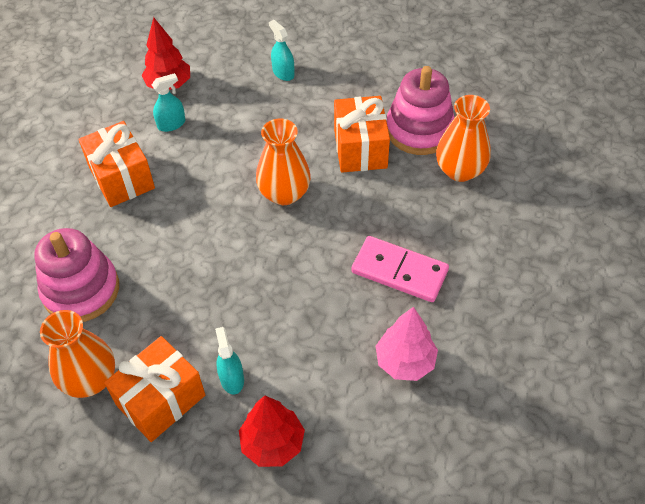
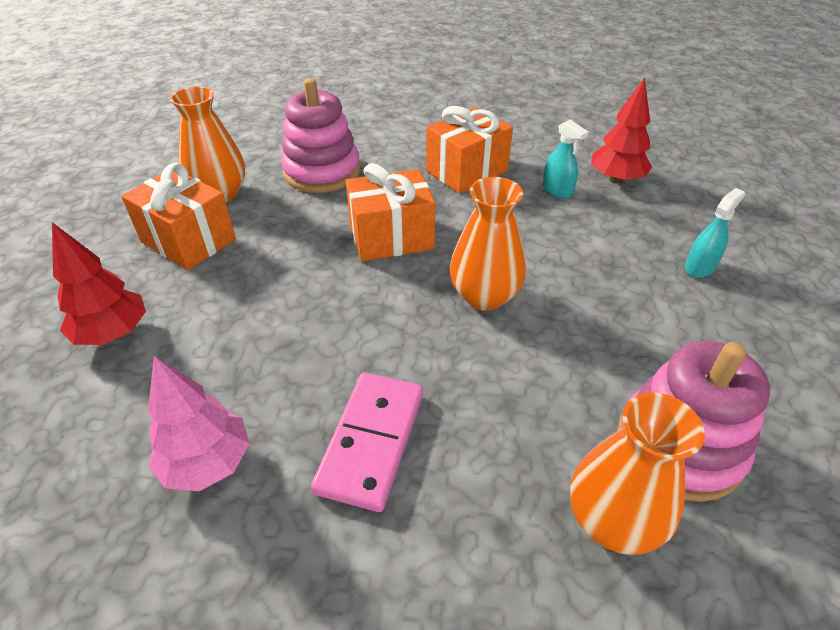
camera: 80 degrees right, 10 degrees down
(232, 378) = (206, 288): turquoise spray bottle -> none
(360, 148) = (598, 368): orange gift -> orange gift (391, 237)

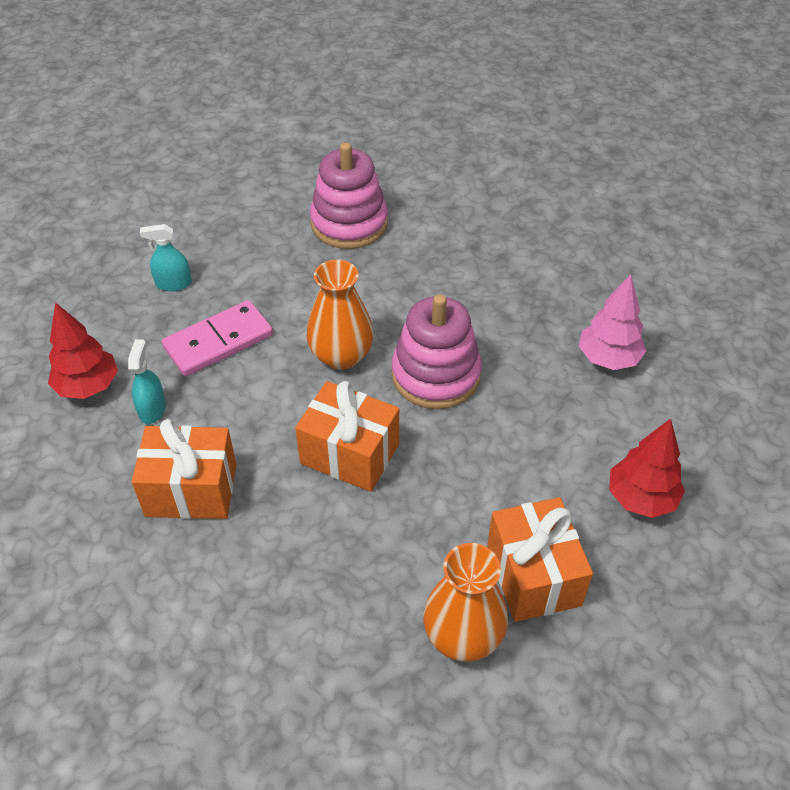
camera: 140 degrees left, 5 degrees up
(322, 171) = (328, 597): pink stacking toy -> pink stacking toy (435, 375)
(371, 441) = (505, 315): pink domino -> pink domino (218, 341)
(612, 520) = (421, 221): orange vase -> none

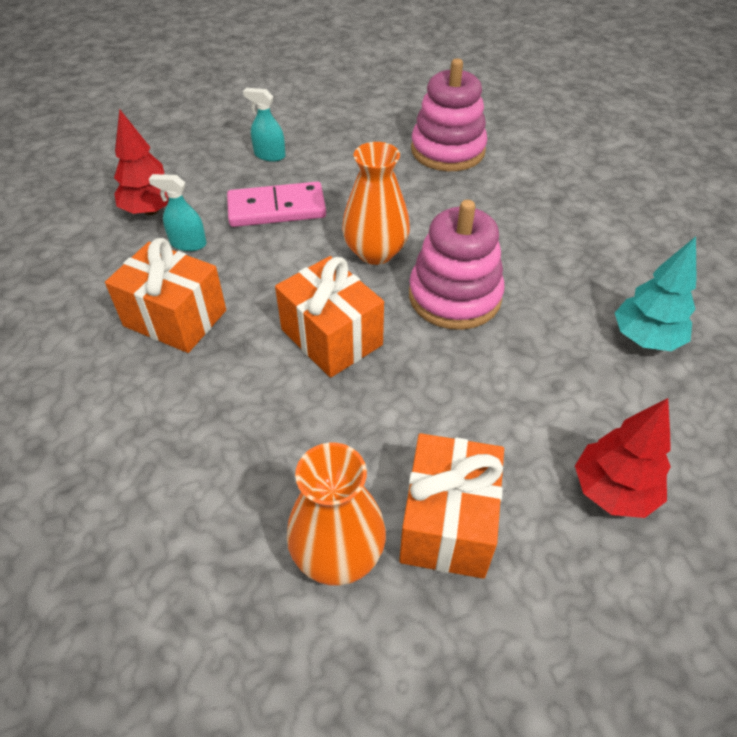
camera: 25 degrees right, 0 degrees up
(152, 409) = (188, 243): turquoise spray bottle -> turquoise spray bottle turned 105 degrees counterclockwise
(608, 358) = (645, 339): pink tree -> turquoise tree

